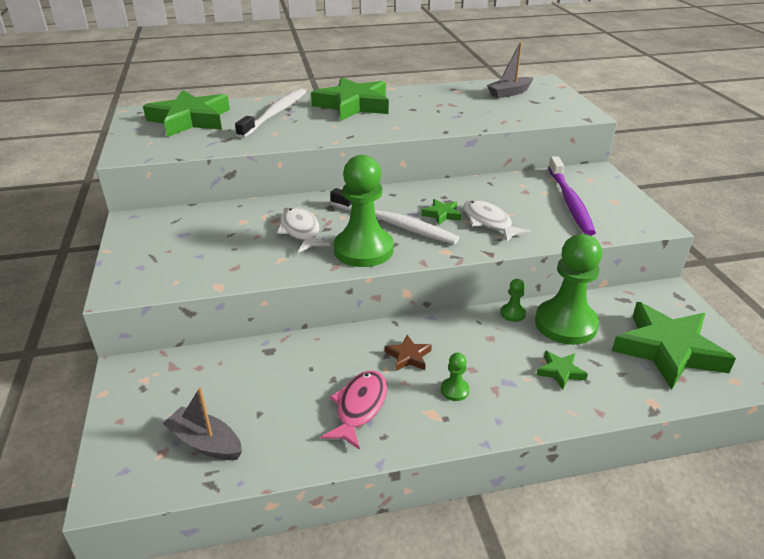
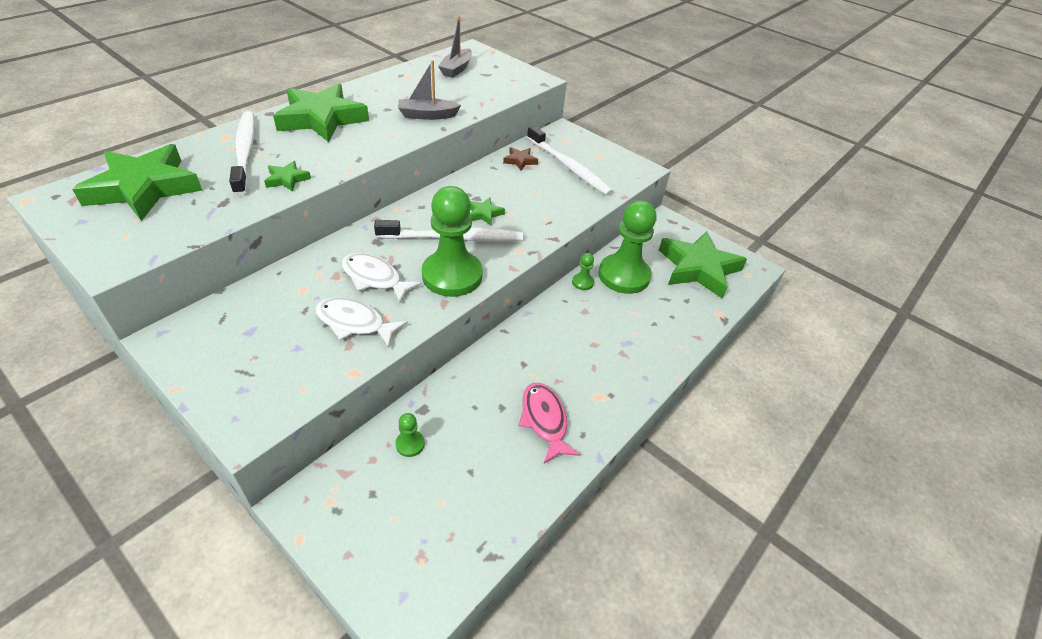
camera: 40 degrees left, 10 degrees up
(205, 442) = (451, 524): grey boat -> grey boat (427, 115)
(408, 356) = (541, 356): brown star -> brown star (520, 161)
(454, 390) = (598, 368): green pawn -> green pawn (410, 444)
(488, 222) = (527, 208): white fish -> white fish (354, 323)
(560, 372) = (651, 317): green star -> green star (287, 179)
(570, 202) = (569, 167): purple toothbrush -> white toothbrush

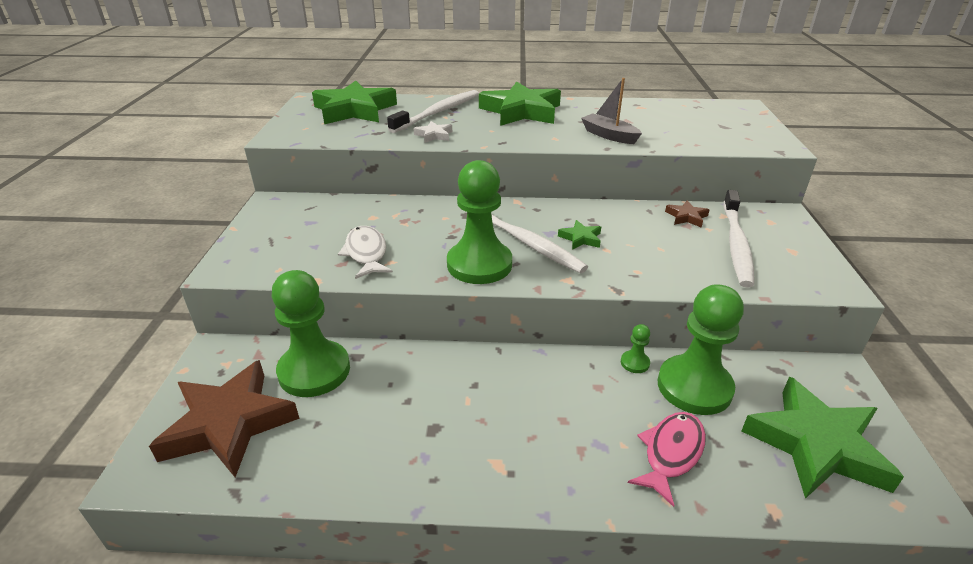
camera: 55 degrees right, 10 degrees down
(287, 179) = (434, 135): green star -> white star
(374, 278) = (424, 235): white fish -> none
(410, 444) = (314, 371): green pawn -> green pawn, size x2.42
(412, 531) = (229, 424): none -> brown star
(456, 69) = (698, 114): grey boat -> none
(544, 420) = (422, 439): pink fish -> pink fish (671, 453)

